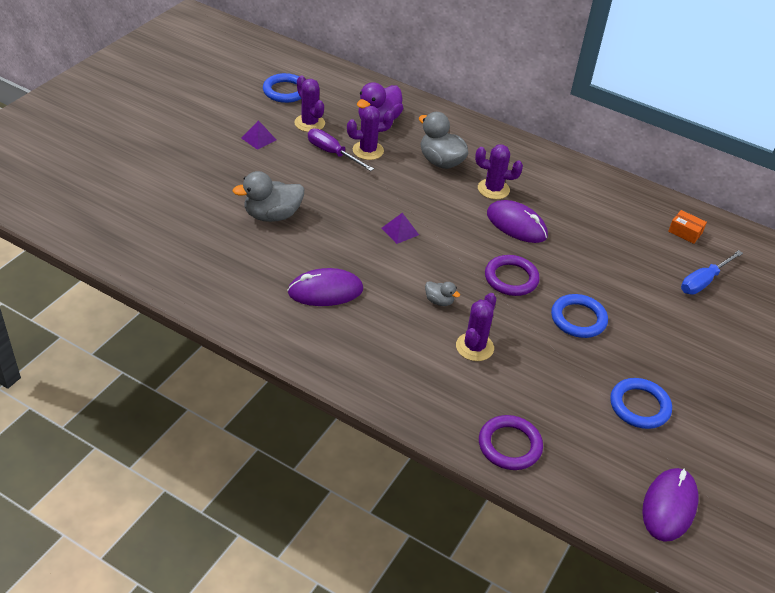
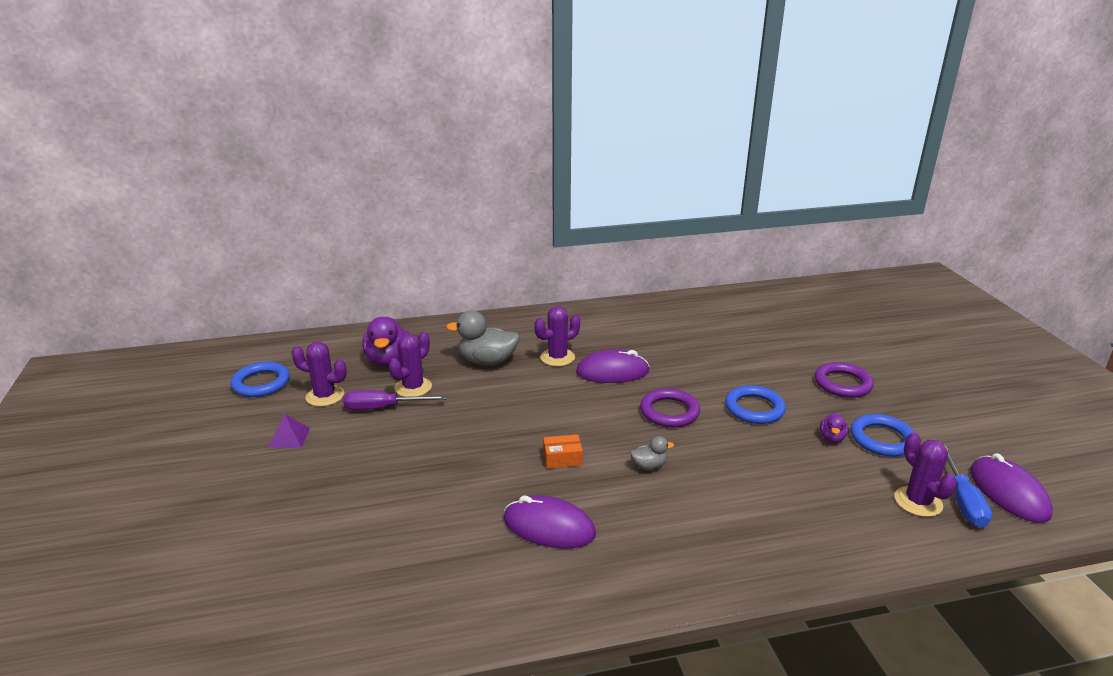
camera: 40 degrees left, 15 degrees down
(272, 215) = (401, 496): grey duck -> none
(325, 291) = (549, 527): purple mouse -> purple mouse turned 75 degrees clockwise
(400, 231) = (535, 433): purple pyramid -> none
(474, 347) = (727, 481): purple cactus -> purple cactus (918, 502)
(509, 445) = (869, 537): purple ring -> purple ring (842, 383)
(600, 377) = (832, 438): none -> purple duck
(685, 232) = (718, 311): orange box -> orange box (562, 459)
(703, 281) = (777, 334): blue screwdriver -> blue screwdriver (963, 501)

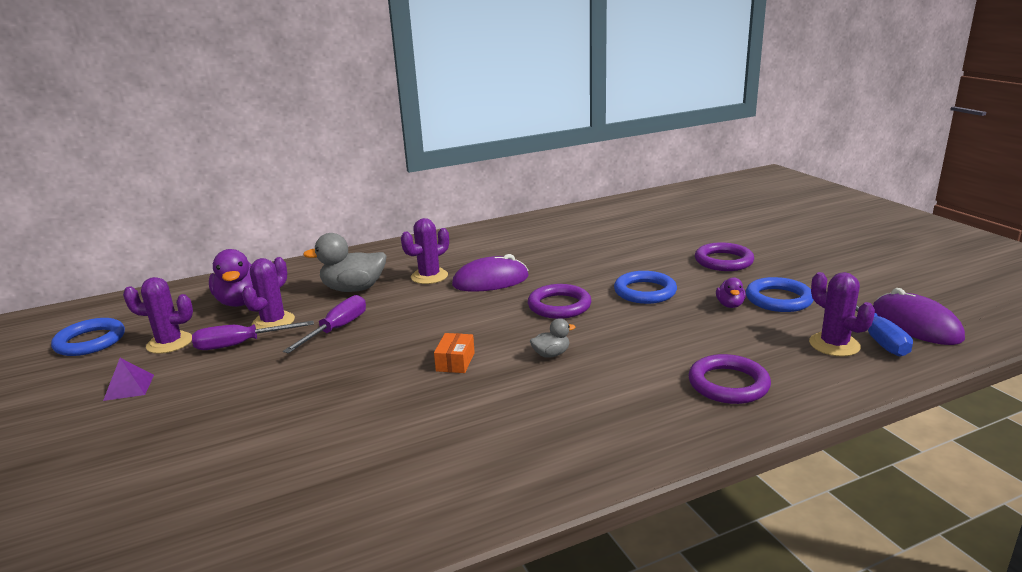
camera: 10 degrees left, 5 degrees down
(466, 405) = (337, 329): none -> purple screwdriver
(549, 527) = (455, 426): purple mouse -> none
(562, 459) = (455, 362): orange box -> orange box turned 60 degrees counterclockwise
(801, 527) = (728, 384): none -> purple ring

